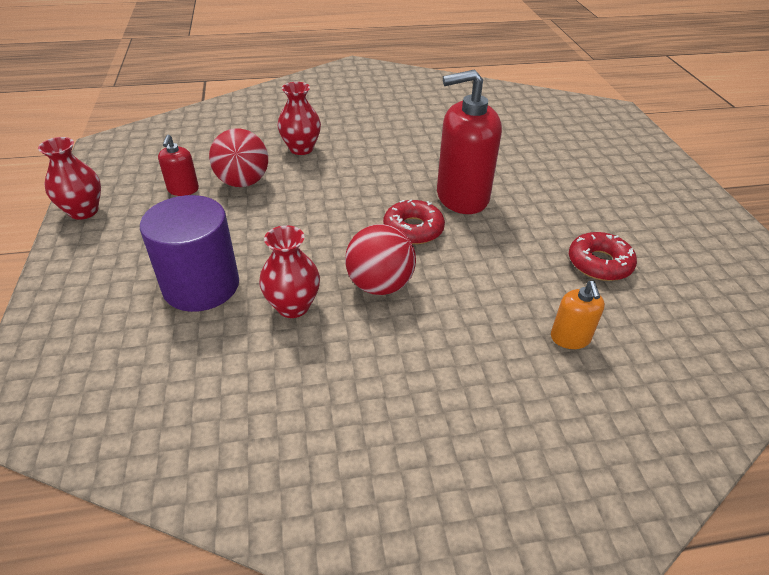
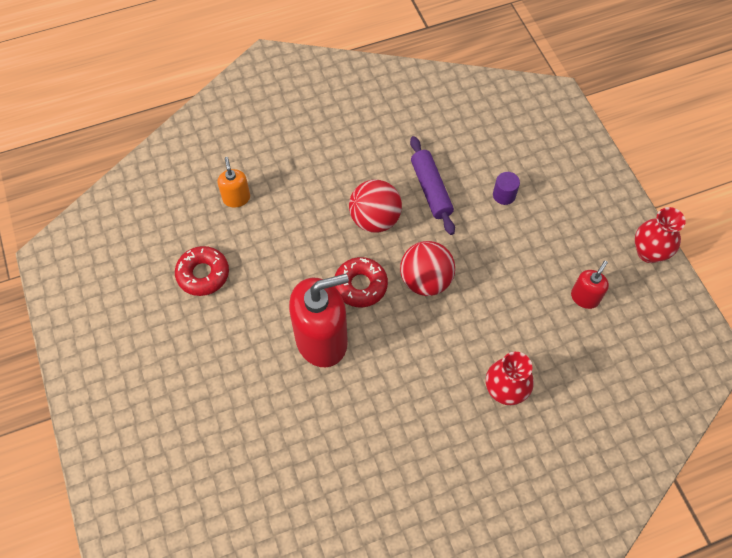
camera: 170 degrees right, 20 degrees up
(183, 190) = (584, 297): red soap dispenser -> red soap dispenser turned 45 degrees clockwise
(201, 285) = (504, 195): purple cylinder -> purple cylinder, size x0.41
(243, 182) = (536, 320): red ball -> red ball (425, 280)
(293, 306) = (431, 189): red vase -> purple rolling pin

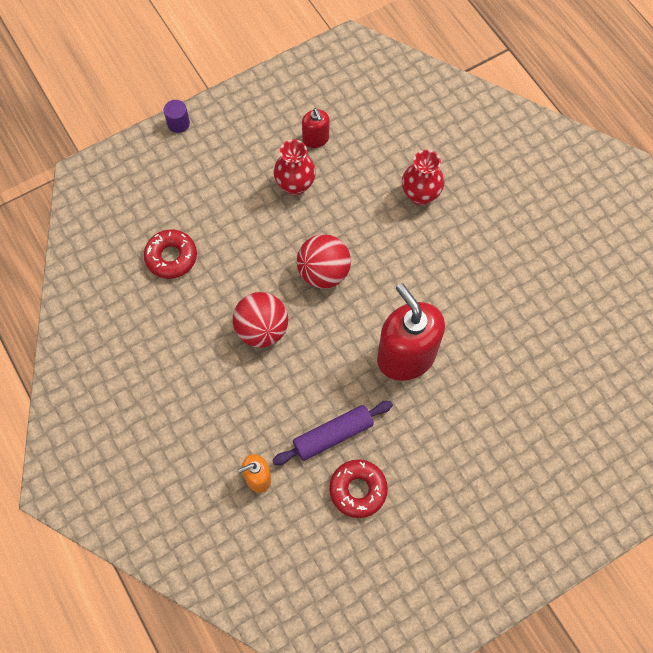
camera: 100 degrees left, 5 degrees up
(360, 285) = (340, 330): red donut -> red donut (171, 257)
(431, 189) = (217, 281): purple rolling pin -> purple rolling pin (333, 435)
(504, 195) = (214, 214): purple cylinder -> purple cylinder (178, 123)
(584, 297) = (316, 139): red soap dispenser -> red soap dispenser turned 135 degrees counterclockwise
(649, 252) = (259, 91): red vase -> red vase (295, 185)

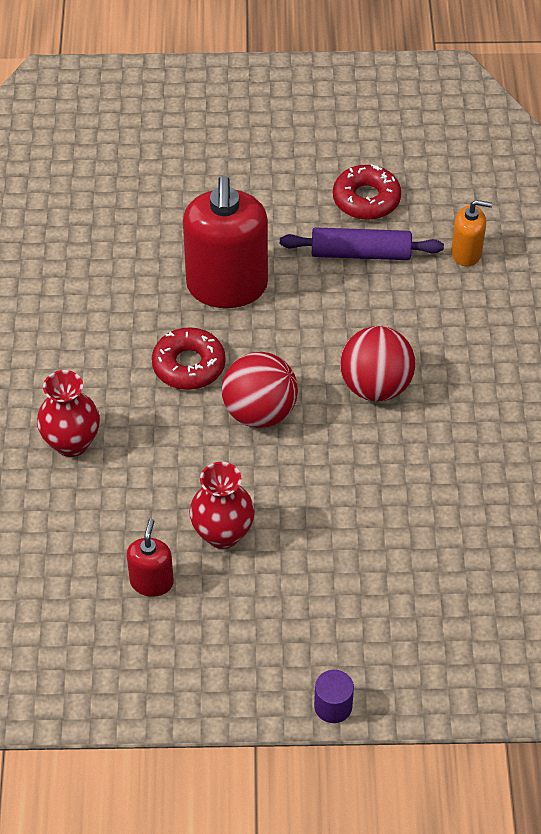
camera: 150 degrees left, 15 degrees down
(171, 257) = (443, 521): red donut -> red donut (189, 365)

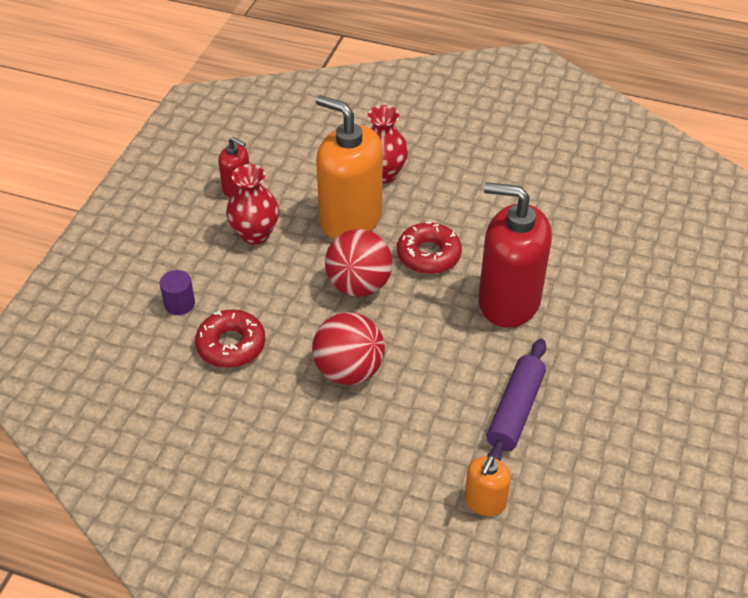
camera: 110 degrees right, 5 degrees down
(160, 451) = (350, 219): none -> orange soap dispenser
(333, 706) = (76, 254): purple cylinder -> purple cylinder (179, 304)
(366, 199) = (589, 439): red donut -> red donut (231, 345)

